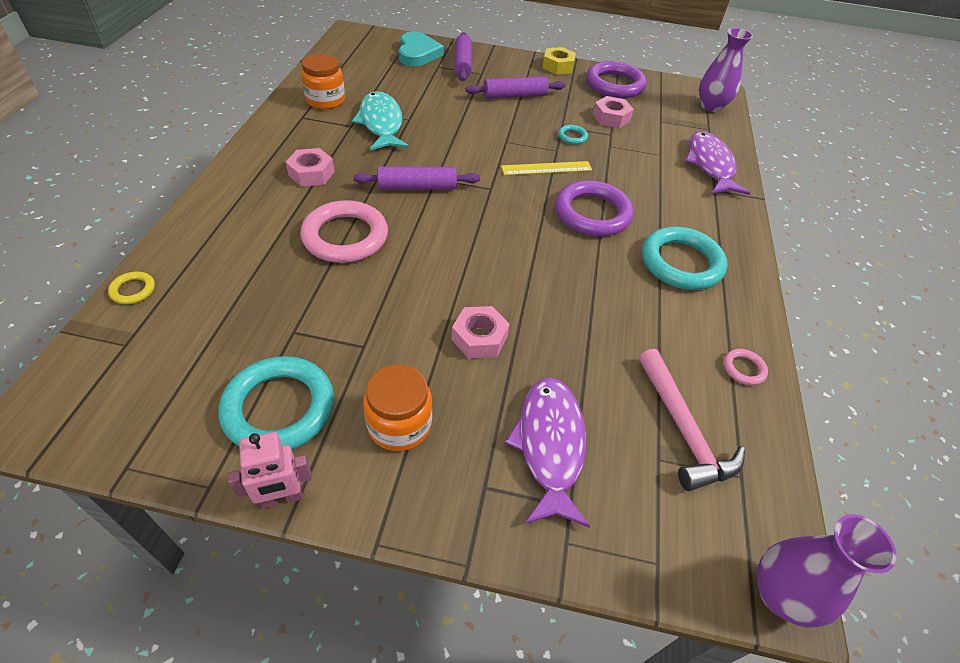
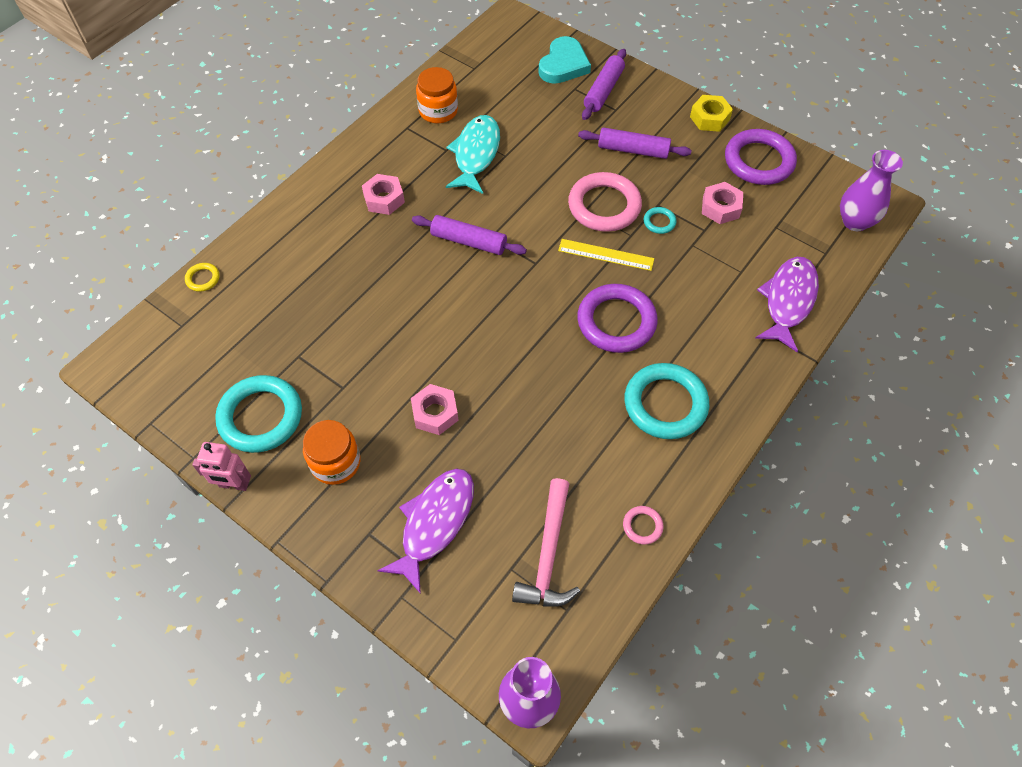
camera: 30 degrees right, 10 degrees up
(345, 237) = (379, 277): pink ring -> pink ring (604, 206)

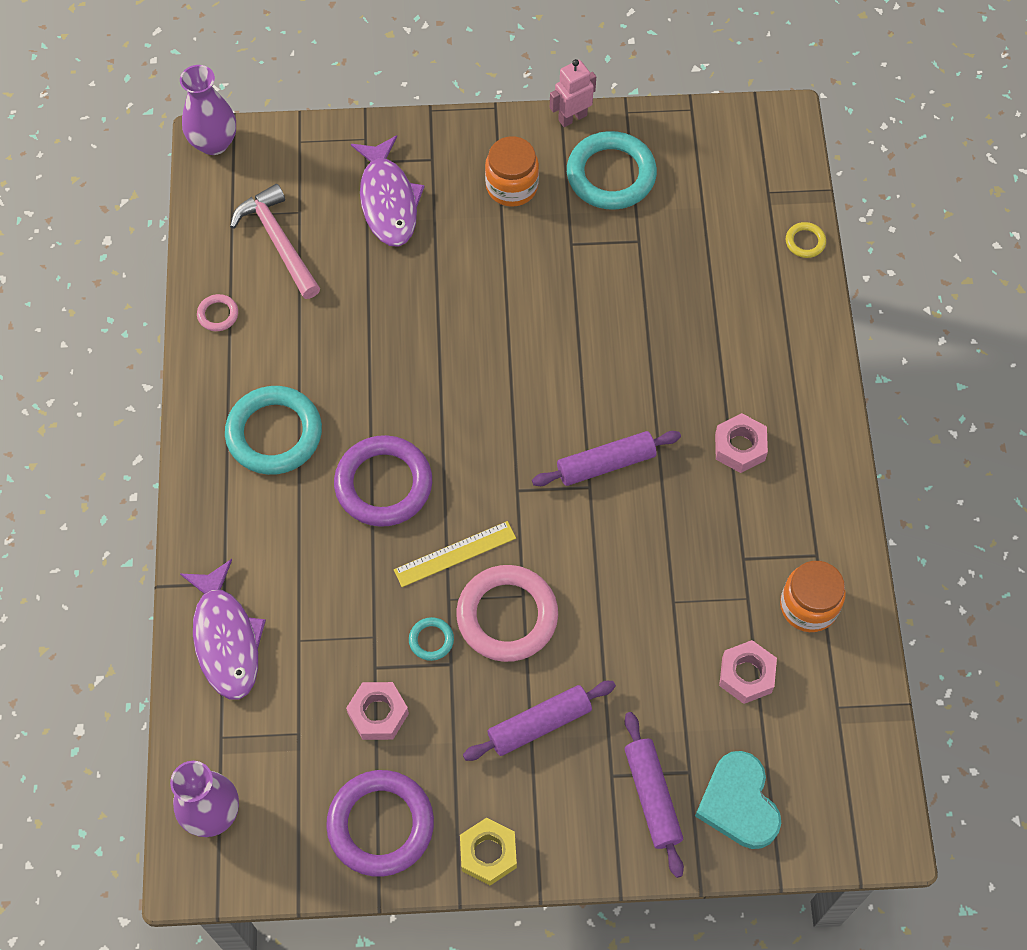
camera: 140 degrees right, 5 degrees up
(435, 413) = (471, 280): pink nut -> pink nut (746, 675)
(476, 154) = (706, 578): turquoise fish -> none

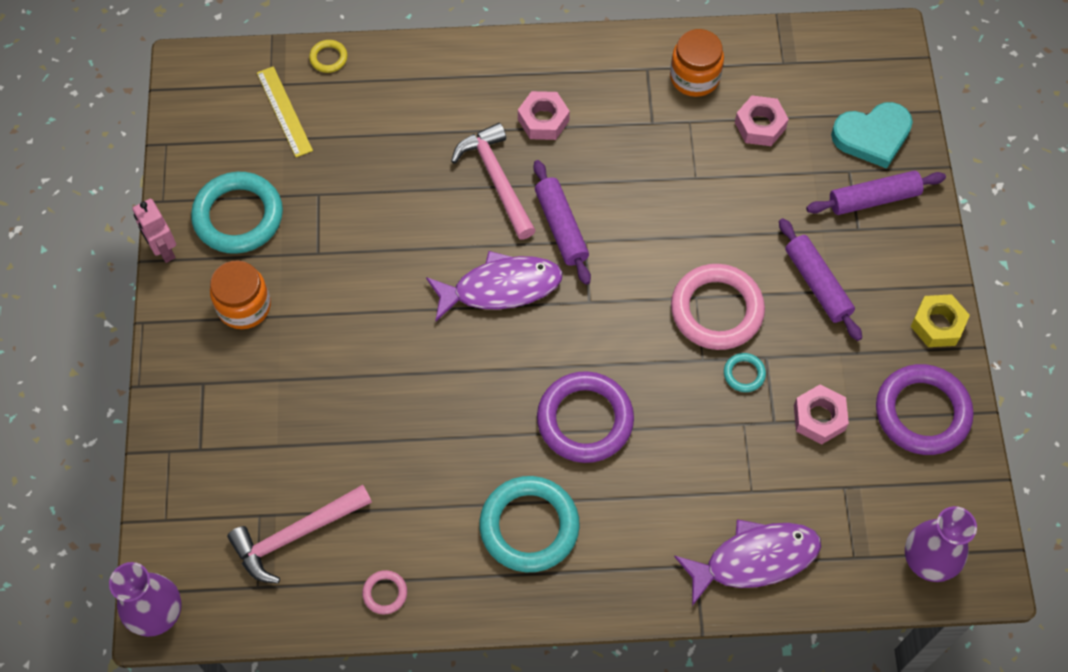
camera: 90 degrees left, 0 degrees up
(388, 201) = (252, 425): purple fish -> purple fish (500, 288)
(455, 554) = (656, 355): yellow ruler -> yellow ruler (284, 111)
(662, 402) = (496, 179): none -> pink hammer

